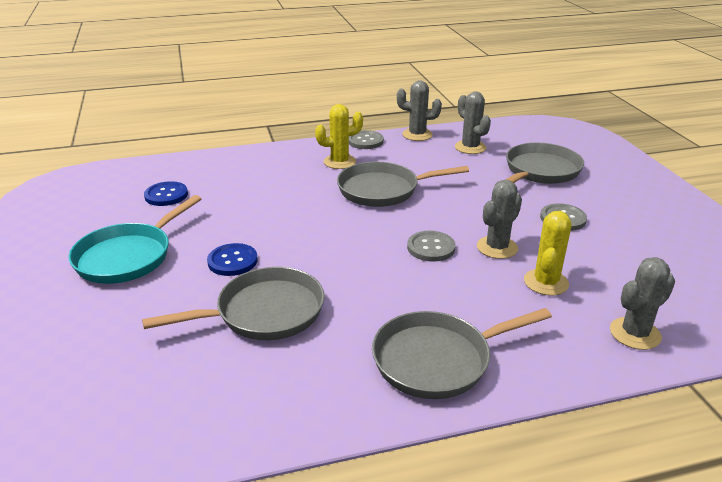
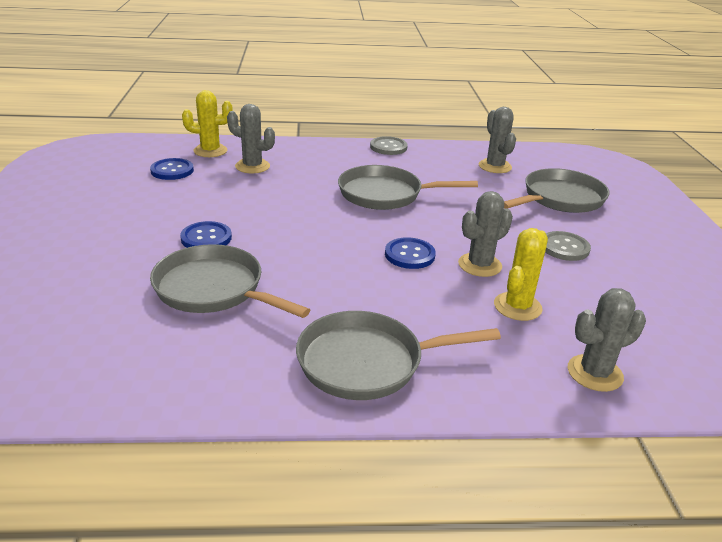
camera: 10 degrees right, 0 degrees up
(128, 256) = (111, 219): turquoise pan -> none
(264, 312) = (214, 289): grey pan -> grey pan turned 135 degrees counterclockwise
(340, 162) = (353, 163): yellow cactus -> yellow cactus (210, 151)
(417, 135) = (444, 148): grey cactus -> grey cactus (252, 166)
(431, 247) = (409, 255): grey button -> blue button

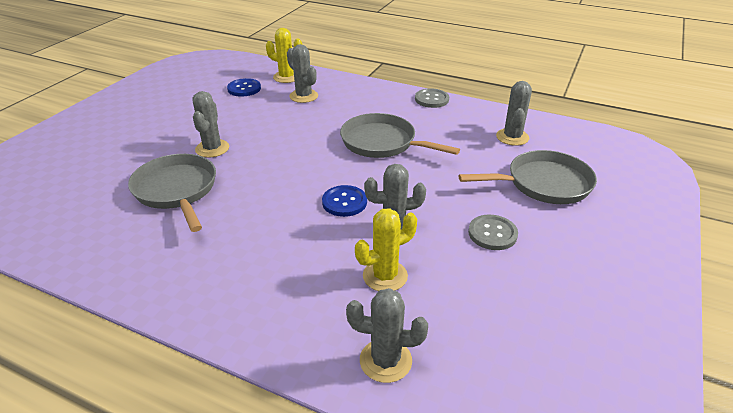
camera: 30 degrees right, 5 degrees up
(206, 238) = (212, 148): blue button -> grey cactus
(367, 362) = (217, 282): grey pan -> none

